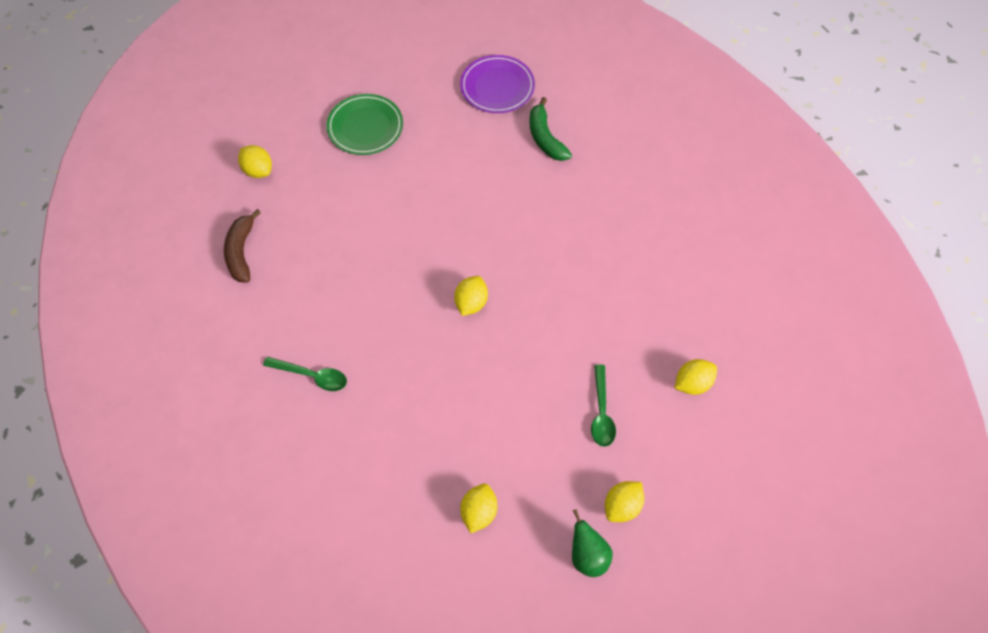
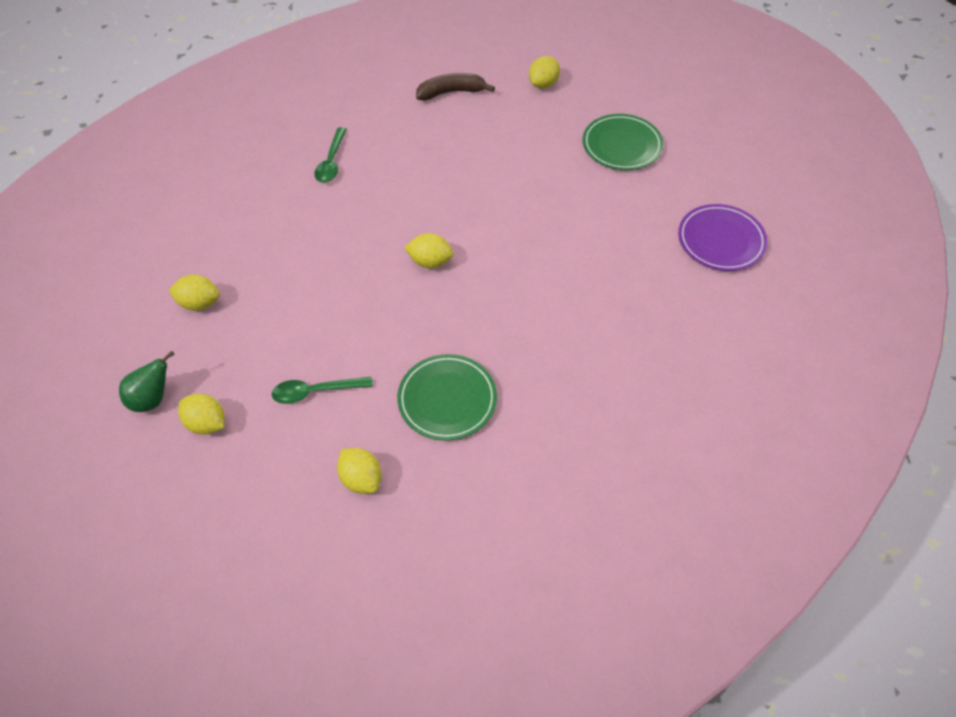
camera: 80 degrees right, 5 degrees down
(545, 138) = (665, 294): green banana -> none
(625, 311) = (447, 399): none -> green plate

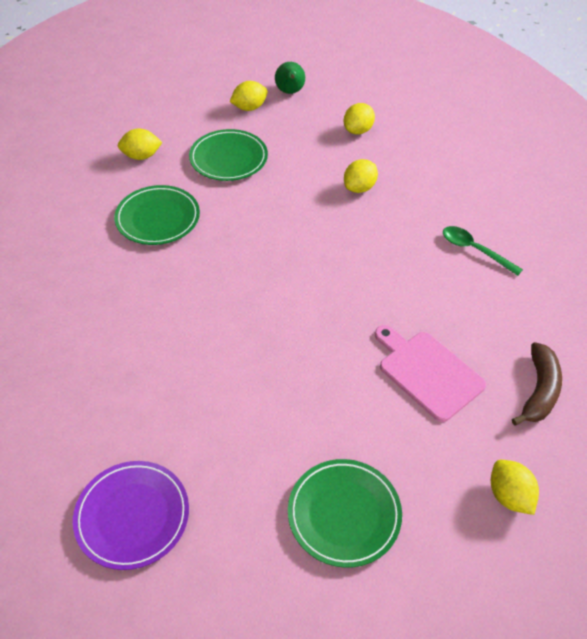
camera: 120 degrees right, 5 degrees down
(315, 392) = (228, 159): green spoon -> green plate
(430, 262) = (298, 265): yellow lemon -> yellow lemon (359, 188)
(480, 147) = (427, 372): none -> pink cutting board

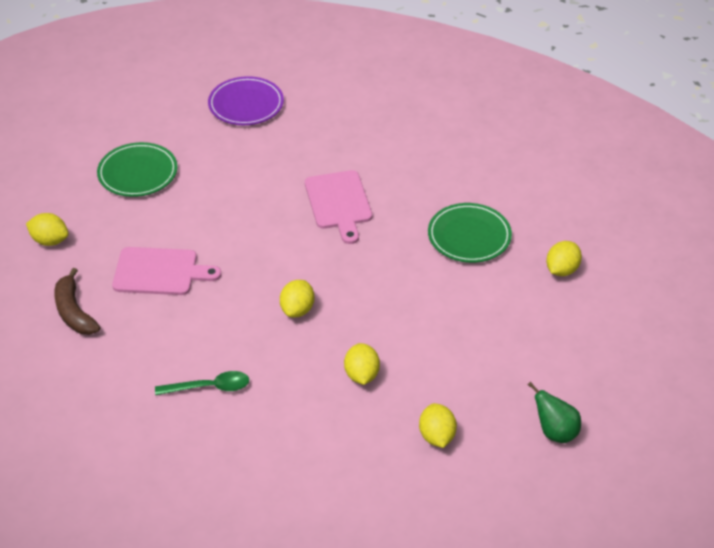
camera: 135 degrees right, 5 degrees down
(206, 319) = (339, 203): none -> pink cutting board
(228, 159) = (497, 319): green plate -> none
(249, 108) = (560, 383): yellow lemon -> yellow lemon (297, 309)

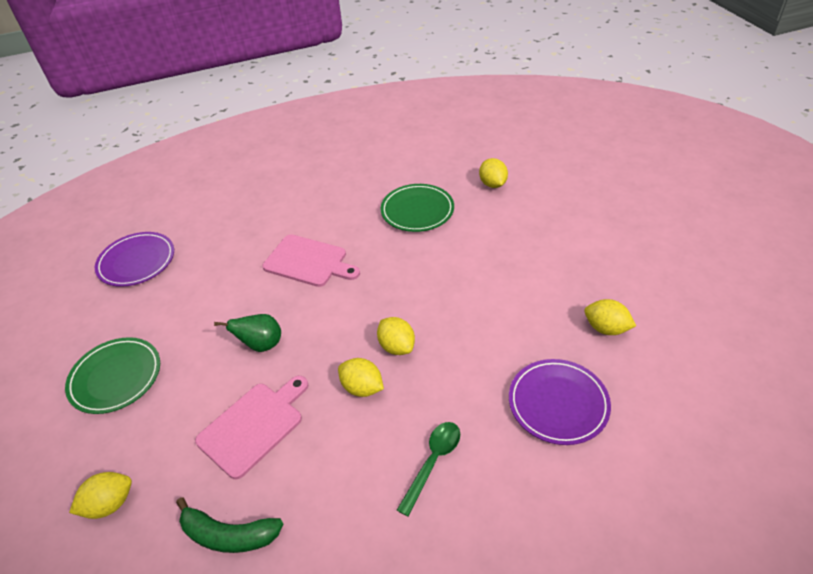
camera: 50 degrees left, 0 degrees up
(74, 312) = (229, 534): brown banana -> green banana
(324, 437) = (558, 403): none -> purple plate
(361, 375) = (505, 342): yellow lemon -> yellow lemon (362, 388)
(555, 432) = (645, 261): green pear -> green pear (261, 345)

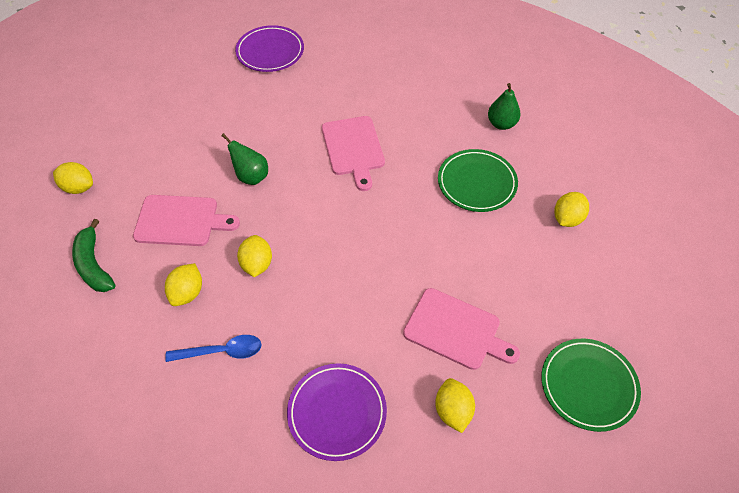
camera: 50 degrees right, 10 degrees up
(116, 377) = (167, 118): green plate -> green plate (588, 386)
(378, 171) = (501, 124): none -> green pear
(397, 346) = (312, 262): yellow lemon -> yellow lemon (187, 293)
(433, 462) = (222, 351): green spoon -> blue spoon
(537, 290) = (456, 330): none -> pink cutting board

